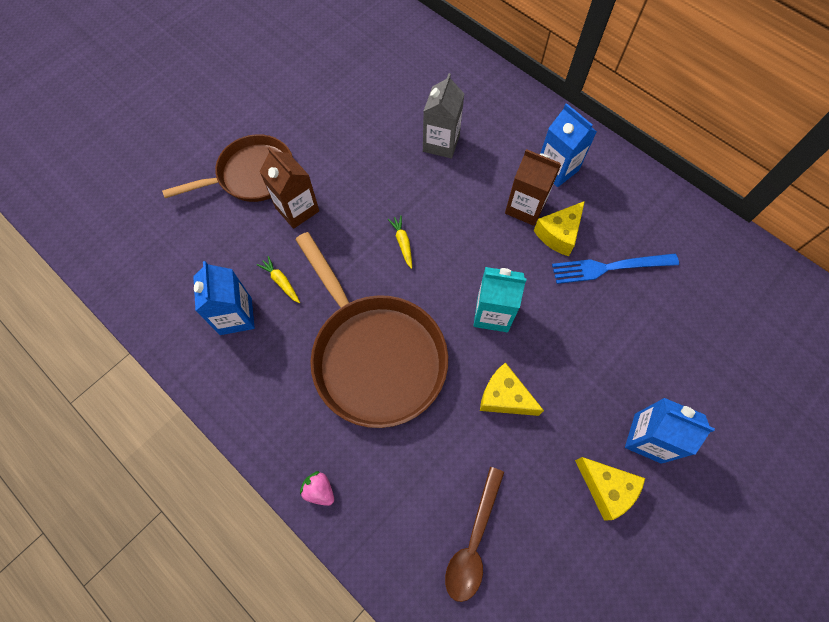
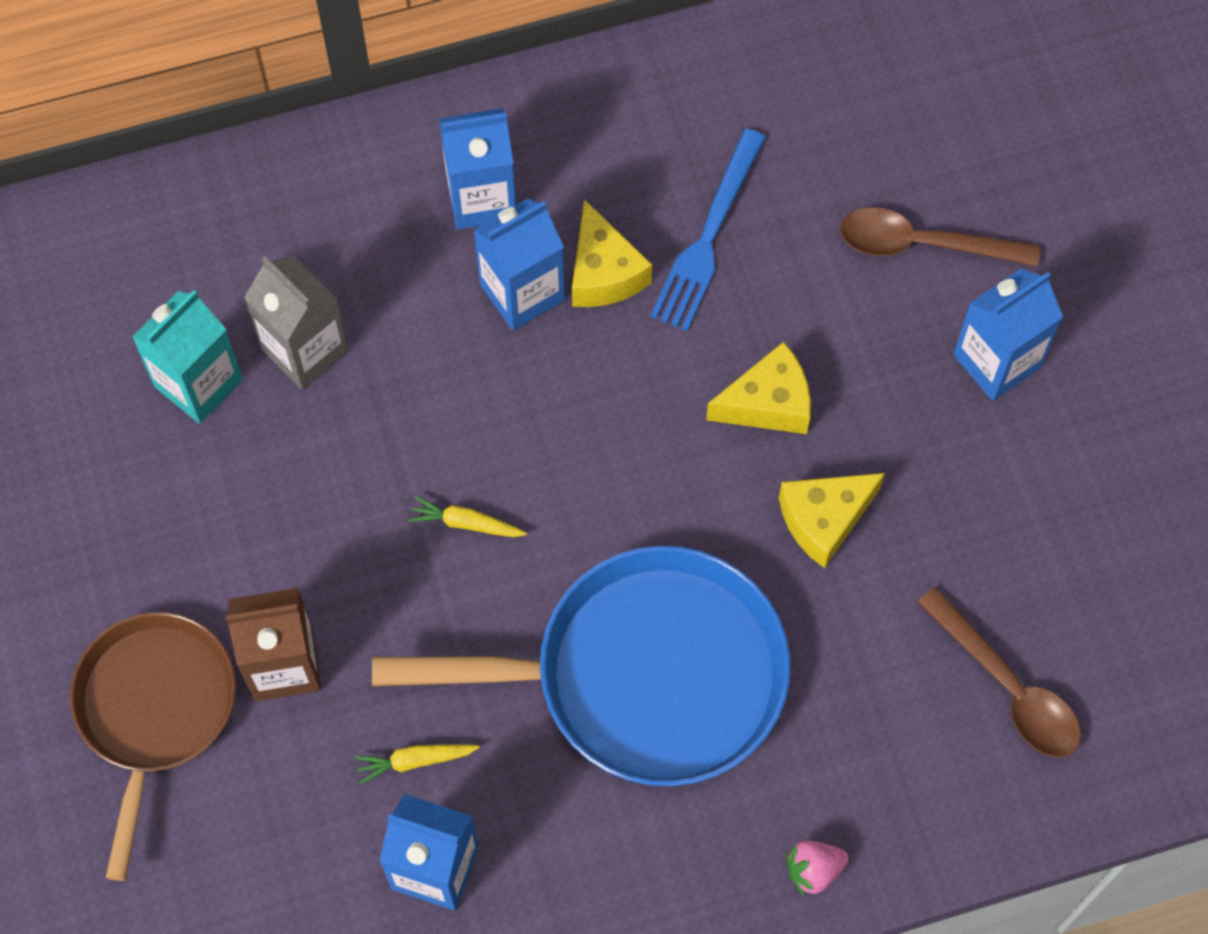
camera: 60 degrees left, 0 degrees up
(374, 355) = (643, 675): brown pan -> blue pan
(492, 313) = (680, 456): turquoise carton -> turquoise carton (198, 383)
(525, 207) = (522, 292): brown carton -> blue carton
(606, 488) = (1034, 462): yellow cheese -> yellow cheese (768, 403)
(682, 367) = (923, 244): none -> brown spoon

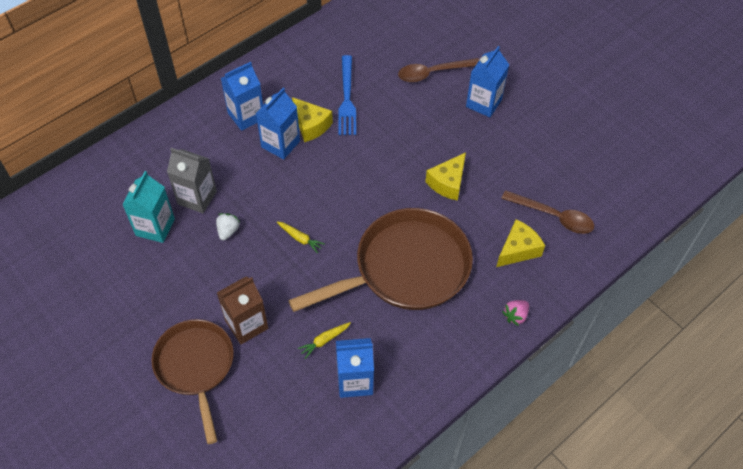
camera: 25 degrees left, 10 degrees down
(333, 449) = (228, 231): none -> white strawberry
(466, 523) = (300, 238): yellow carrot -> yellow carrot turned 135 degrees counterclockwise
(643, 675) = (405, 268): blue pan -> brown pan
(768, 403) = (402, 149): yellow cheese -> yellow cheese (518, 250)

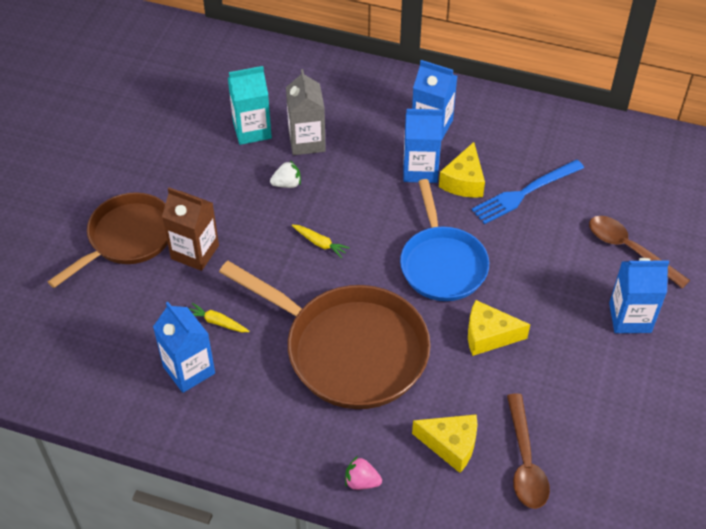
camera: 60 degrees right, 5 degrees down
(300, 238) = (320, 243): yellow carrot -> yellow carrot turned 60 degrees counterclockwise
(371, 176) = (442, 263): none -> blue pan

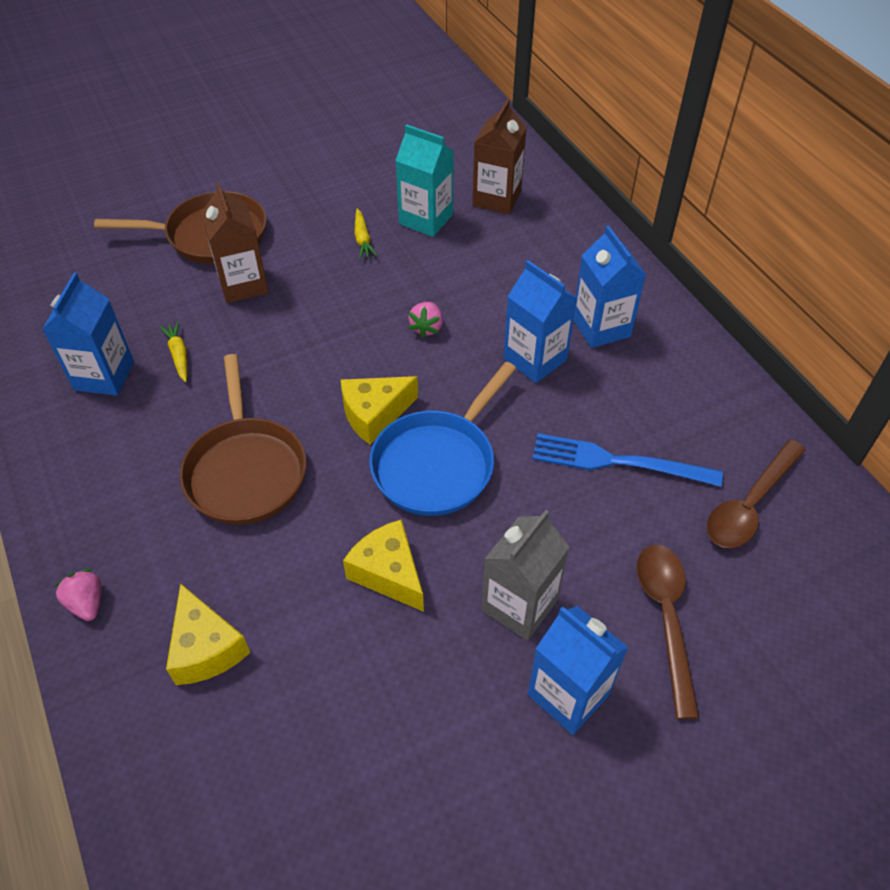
camera: 45 degrees right, 0 degrees up
(277, 87) = (496, 198): none -> brown carton
(287, 184) = (394, 284): white strawberry -> none
(307, 141) = (460, 260): grey carton -> grey carton (519, 605)
(320, 243) = (351, 355): yellow carrot -> yellow carrot (363, 239)
(340, 196) = (426, 328): none -> pink strawberry
(348, 349) = (245, 470): brown pan -> brown pan, size x0.66
(464, 181) = (565, 402): yellow cheese -> yellow cheese (374, 415)
(525, 461) = (249, 739): brown spoon -> brown spoon (749, 504)

